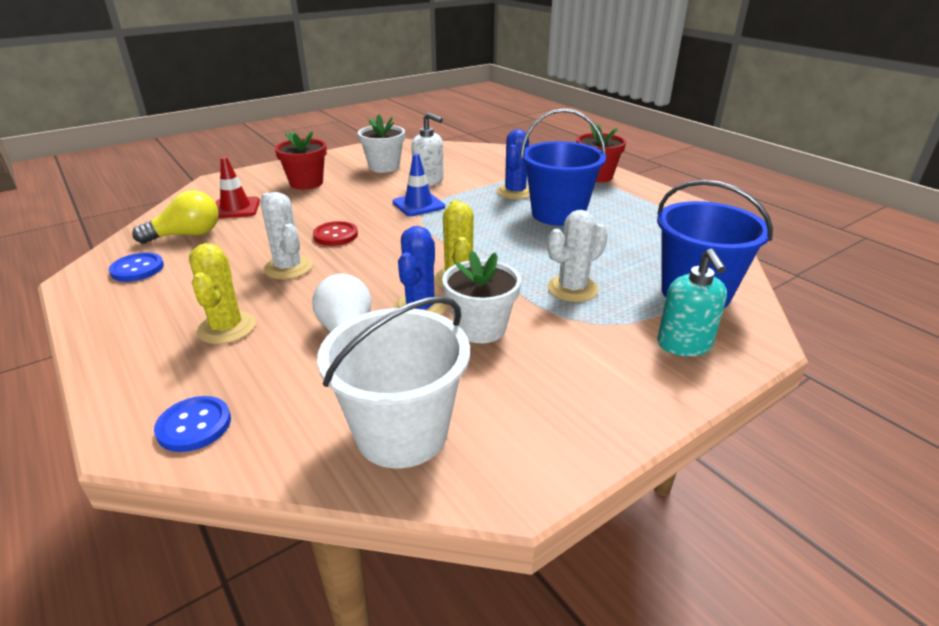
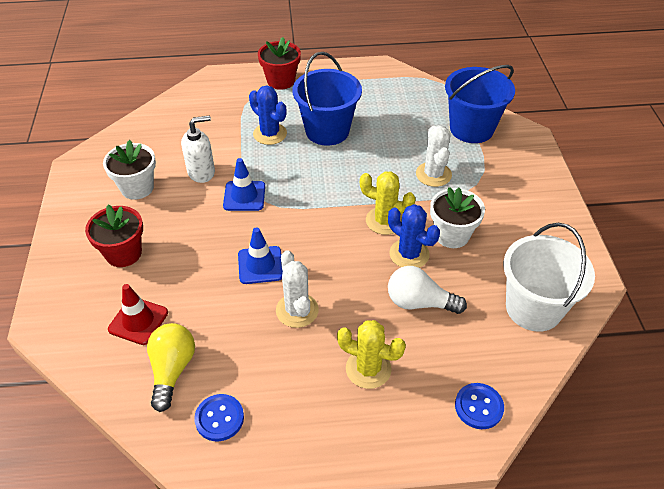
camera: 60 degrees left, 15 degrees up
(288, 267) = (297, 310): white cactus -> white cactus turned 75 degrees clockwise
(335, 235) = (260, 265): red button -> blue traffic cone
(684, 345) = (517, 162): turquoise soap dispenser -> none

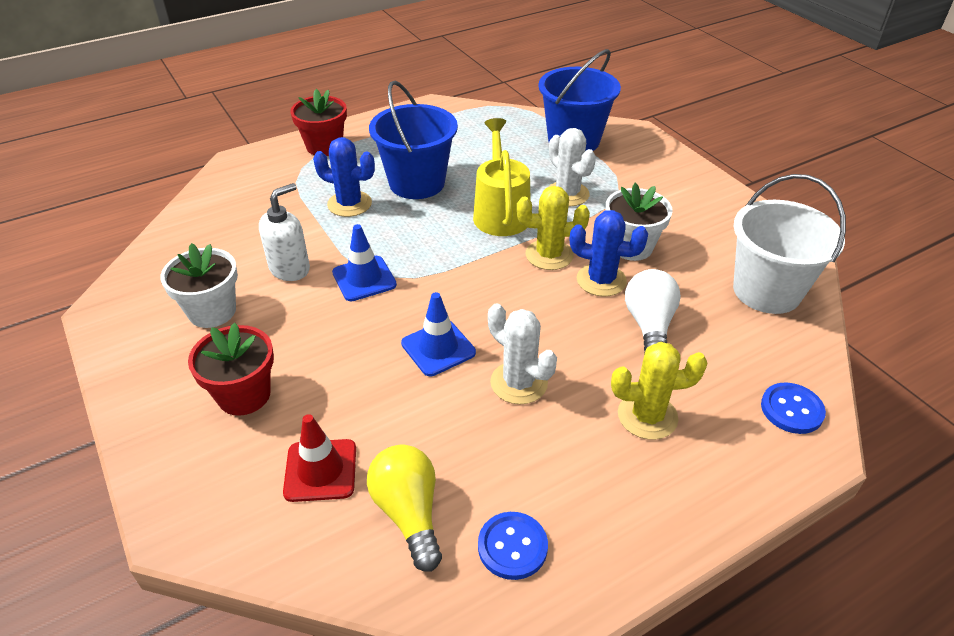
camera: 25 degrees left, 5 degrees down
(372, 174) = (500, 212): none -> yellow watering can
(419, 302) = (649, 326): white light bulb -> white light bulb turned 105 degrees clockwise

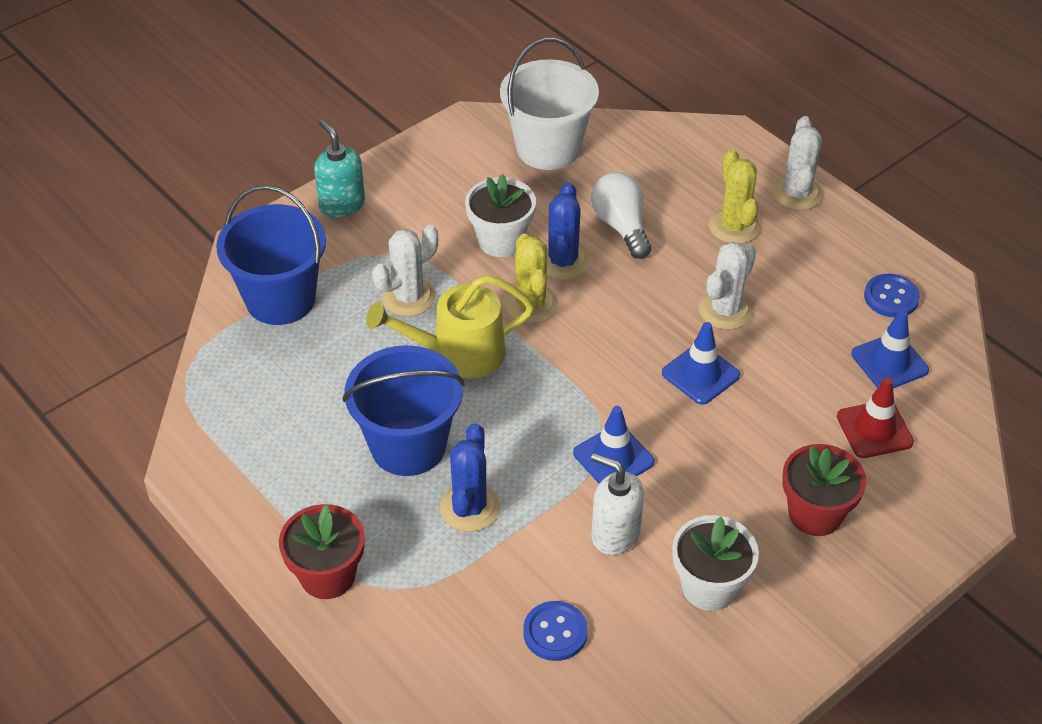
camera: 100 degrees left, 5 degrees up
(409, 513) = (889, 362): yellow light bulb -> blue traffic cone
(649, 326) = (621, 226): white light bulb -> white light bulb turned 75 degrees clockwise
(677, 171) = (342, 204): none -> turquoise soap dispenser
(708, 491) = (796, 193): none -> white cactus
(791, 409) = (696, 145): blue button -> blue button (555, 632)

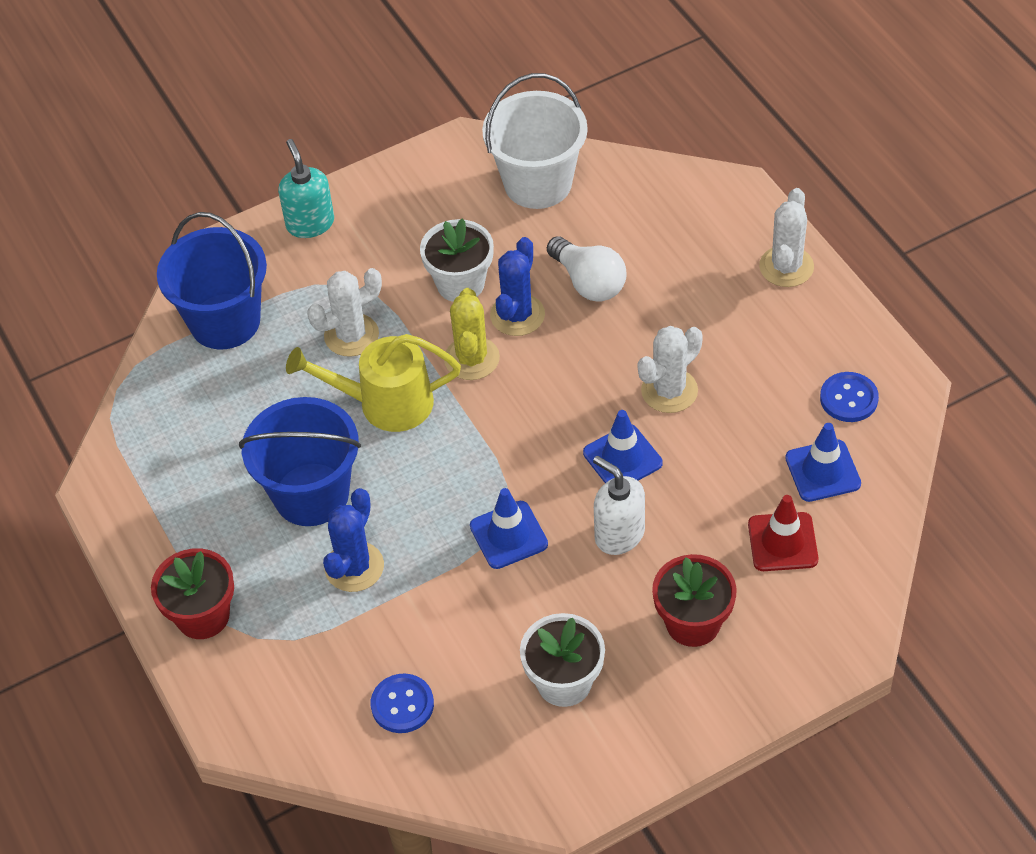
camera: 15 degrees right, 5 degrees up
(615, 534) = (487, 614): white soap dispenser -> white soap dispenser (619, 534)
(621, 226) = (589, 282): white light bulb -> white light bulb turned 150 degrees clockwise
(734, 226) = (707, 297): yellow cactus -> none

